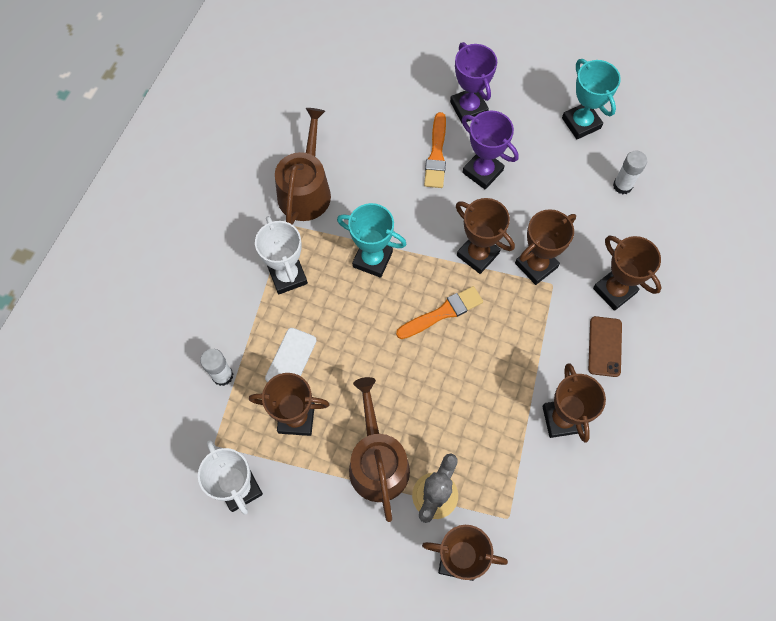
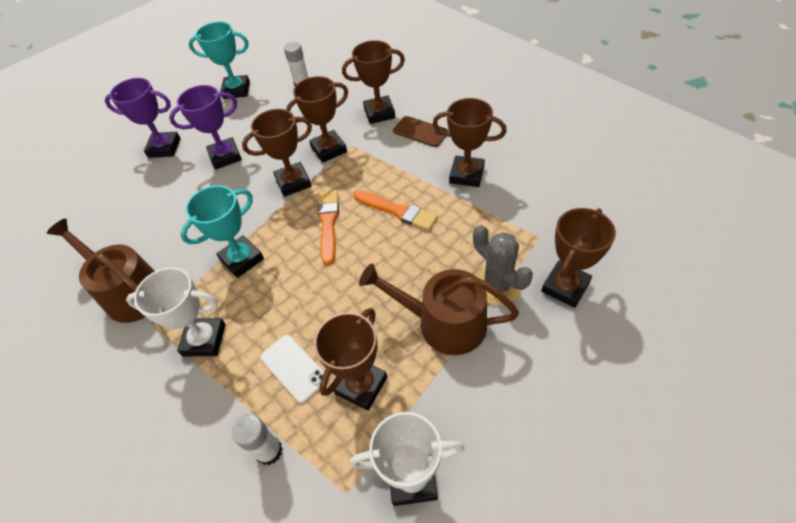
camera: 60 degrees left, 15 degrees down
(436, 154) = (185, 181): orange brush -> orange brush (397, 211)
(536, 265) = (329, 149): brown trophy -> brown trophy turned 75 degrees clockwise

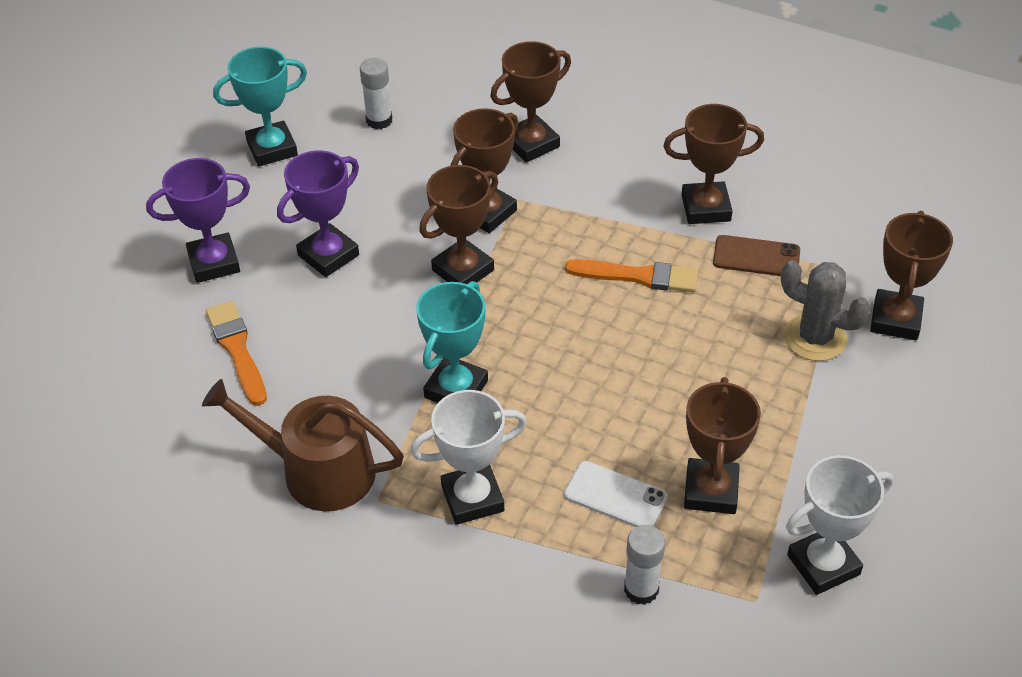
camera: 25 degrees left, 5 degrees down
(328, 223) = (550, 314): orange brush -> orange brush (237, 350)
(420, 132) = (608, 160): brown phone -> brown phone (756, 257)
(443, 323) = (772, 397): brown watering can -> none

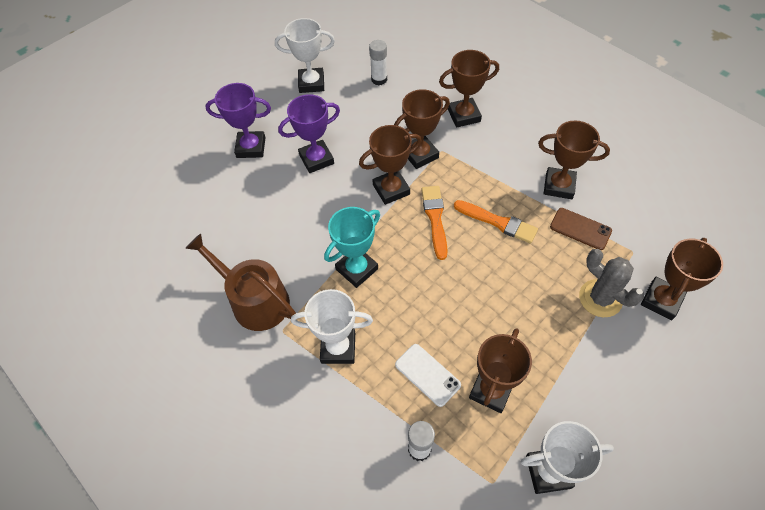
camera: 20 degrees right, 10 degrees up
(237, 350) = (241, 207): orange brush -> orange brush (435, 218)
(272, 148) = (311, 83): turquoise trophy -> white trophy

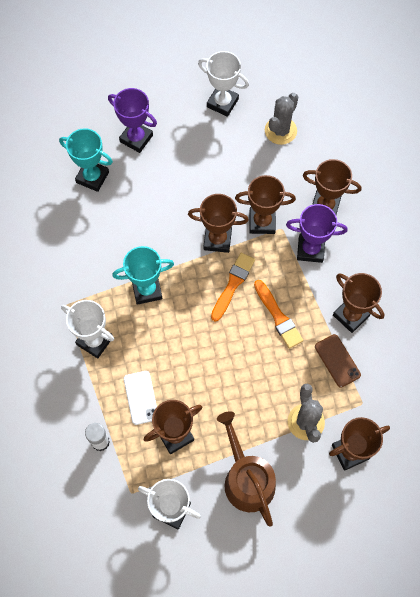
camera: 30 degrees right, 10 degrees up
(229, 200) = (92, 177): none -> turquoise trophy
(255, 300) = (61, 270): brown watering can -> brown watering can (246, 479)
(316, 159) = (179, 179): purple trophy -> purple trophy (310, 250)
(379, 79) = (280, 131): white glue stick -> grey cactus

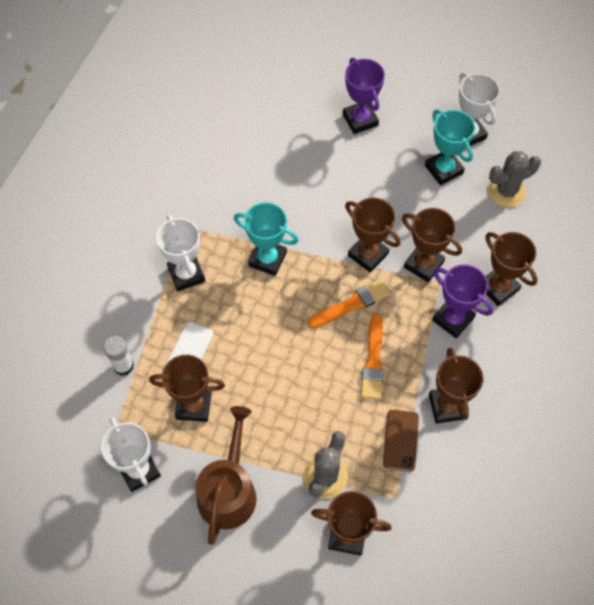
camera: 35 degrees right, 5 degrees down
(92, 177) = (294, 131): turquoise trophy -> turquoise trophy (443, 169)

